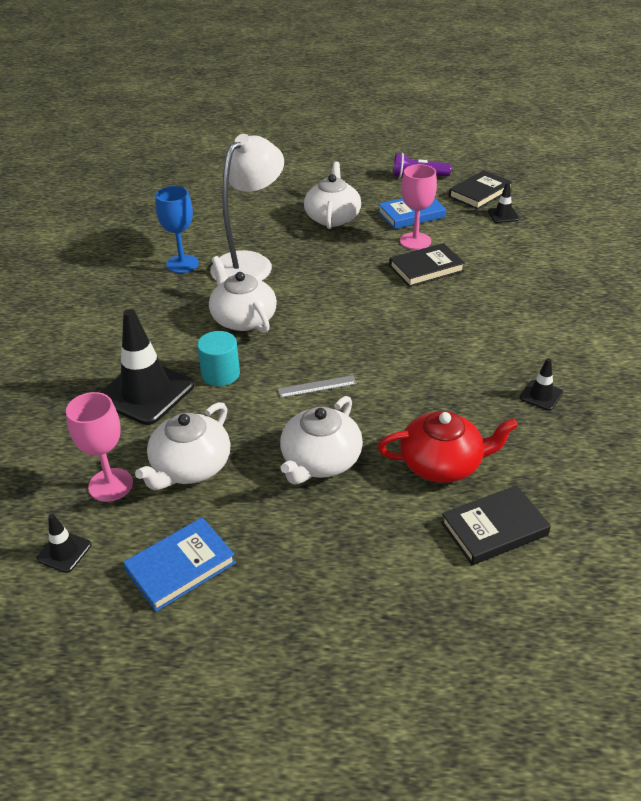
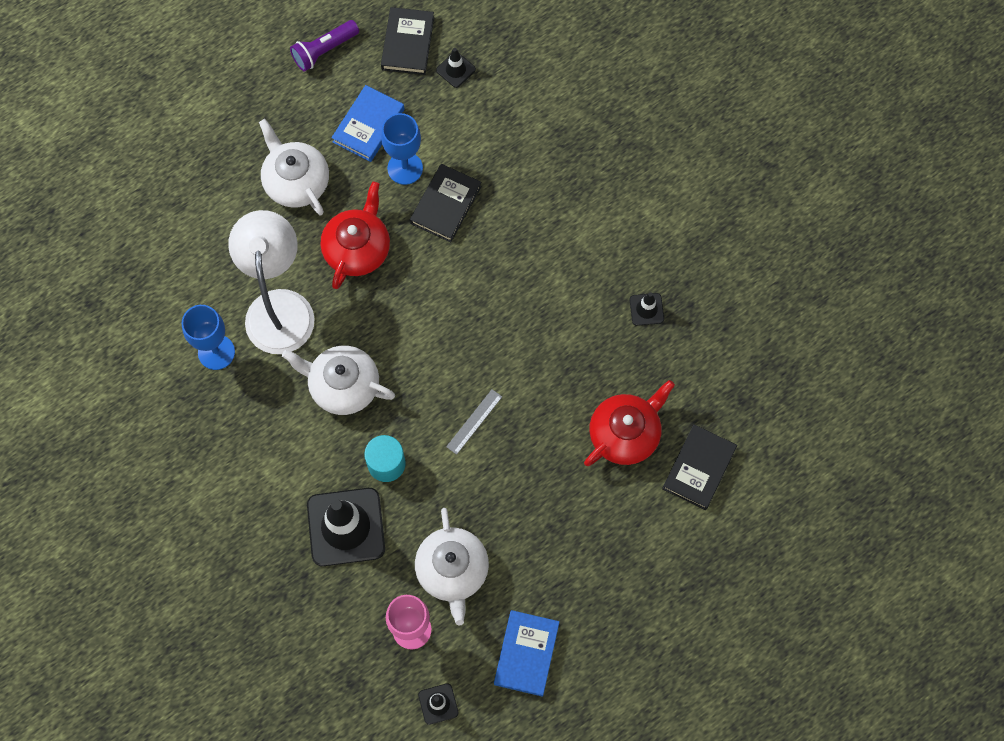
camera: 40 degrees left, 30 degrees up
(320, 461) = (539, 495): white teapot -> none
(337, 261) = (357, 248): none -> red teapot
(415, 241) = (405, 168): pink goblet -> blue goblet

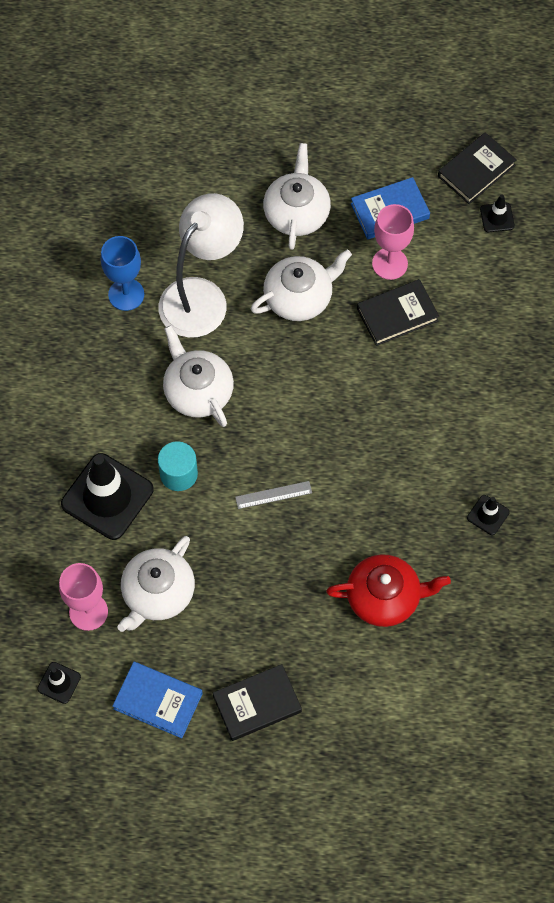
camera: 40 degrees right, 5 degrees down
(324, 51) = (405, 130): purple flashlight -> none
(357, 248) = (299, 297): red teapot -> white teapot
(405, 168) = (390, 263): blue goblet -> pink goblet
(526, 654) = (158, 701): blue book -> blue book turned 60 degrees clockwise
(699, 468) = (420, 671): black book -> black book (257, 704)

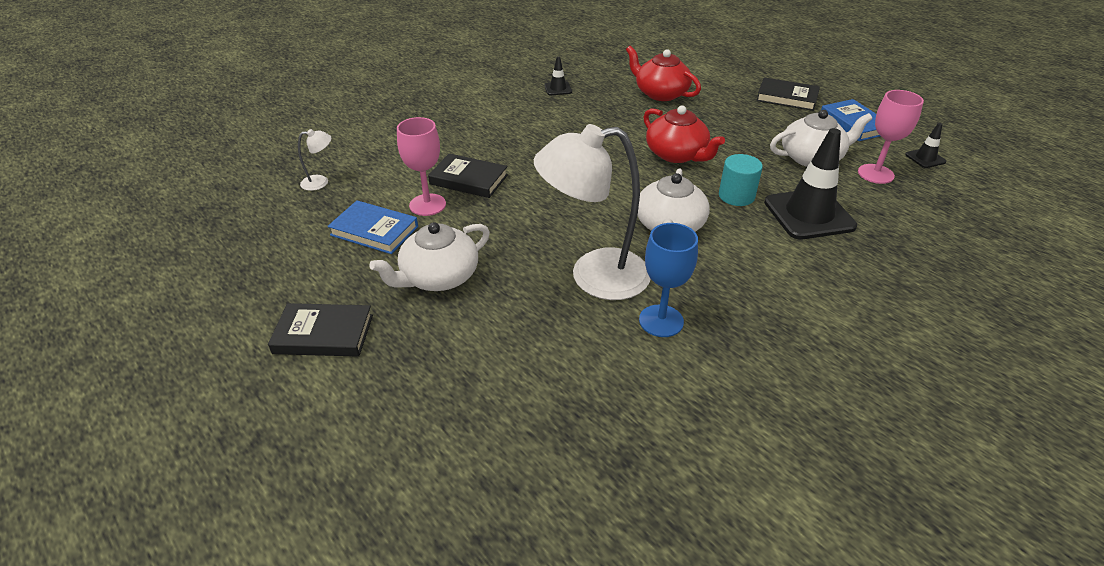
camera: 135 degrees left, 25 degrees down
(273, 495) = (677, 154): grey ruler -> red teapot
(299, 297) = (518, 228): white teapot -> none
(476, 171) = (280, 212): black book -> black book (323, 334)
(497, 217) = (320, 182): black traffic cone -> white lamp

